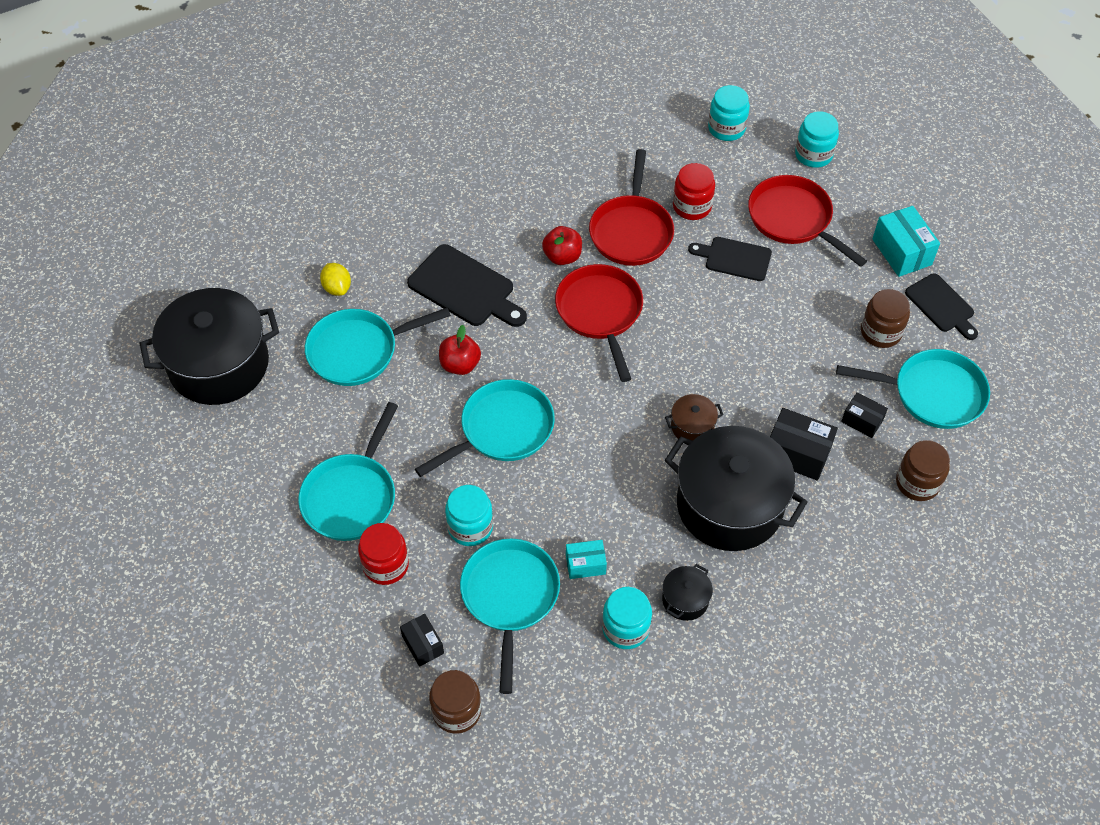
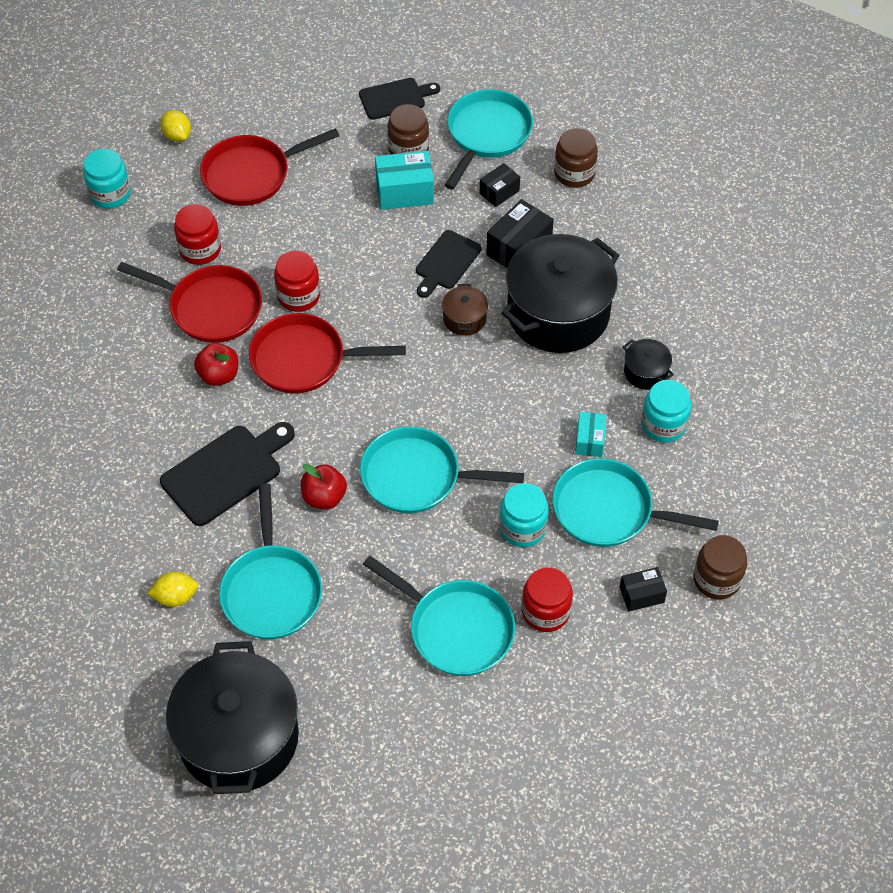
camera: 75 degrees left, 0 degrees up
(501, 430) = (417, 477): turquoise pan -> turquoise pan turned 60 degrees counterclockwise
(669, 290) = (298, 296): none -> red jar
(734, 258) = (280, 233): black cutting board -> black cutting board (446, 262)
(813, 154) = (177, 135): turquoise jar -> yellow lemon
(901, 252) = (324, 107): turquoise box -> turquoise box (404, 192)

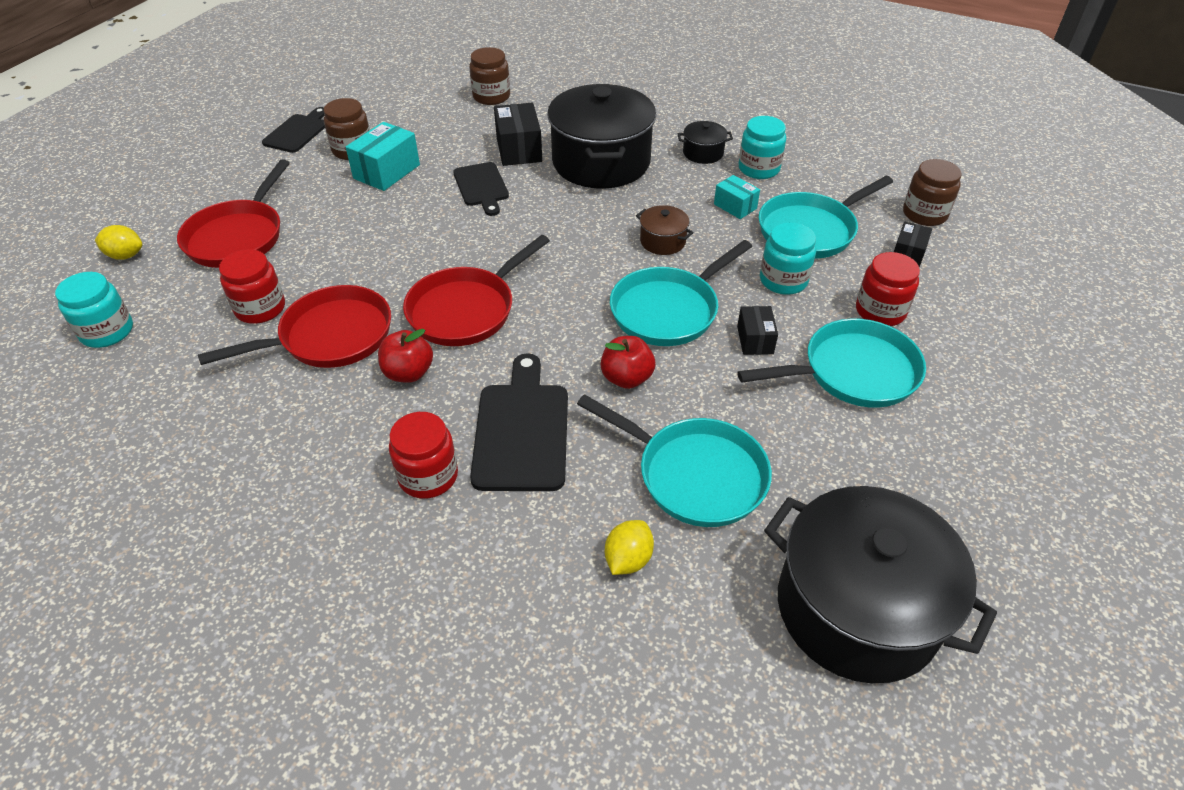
camera: 50 degrees left, 10 degrees down
(298, 296) = (398, 277): red jar -> red jar (428, 476)
(464, 319) = (546, 205): brown pot -> brown pot (663, 241)
(486, 135) = (399, 112): turquoise pan -> none
(499, 192) = (456, 132): black box -> black box (755, 340)

